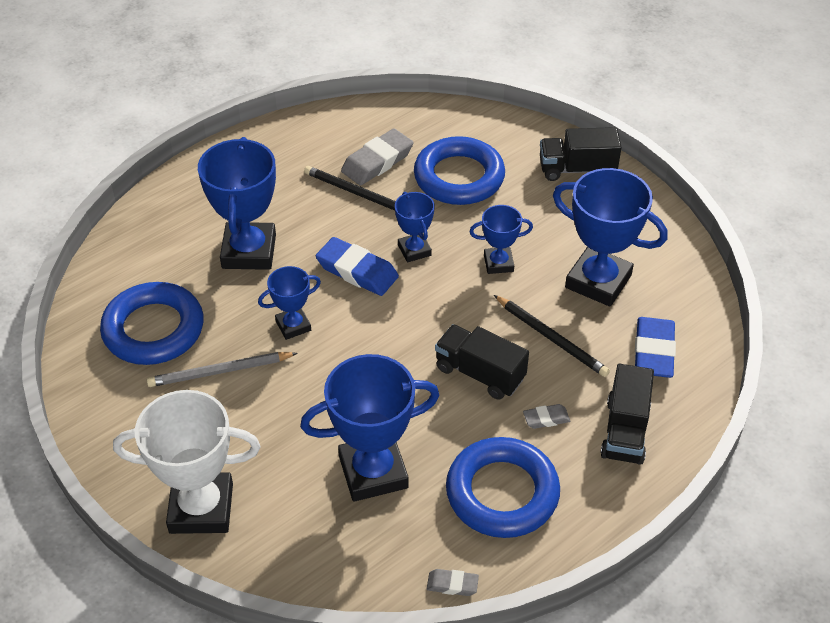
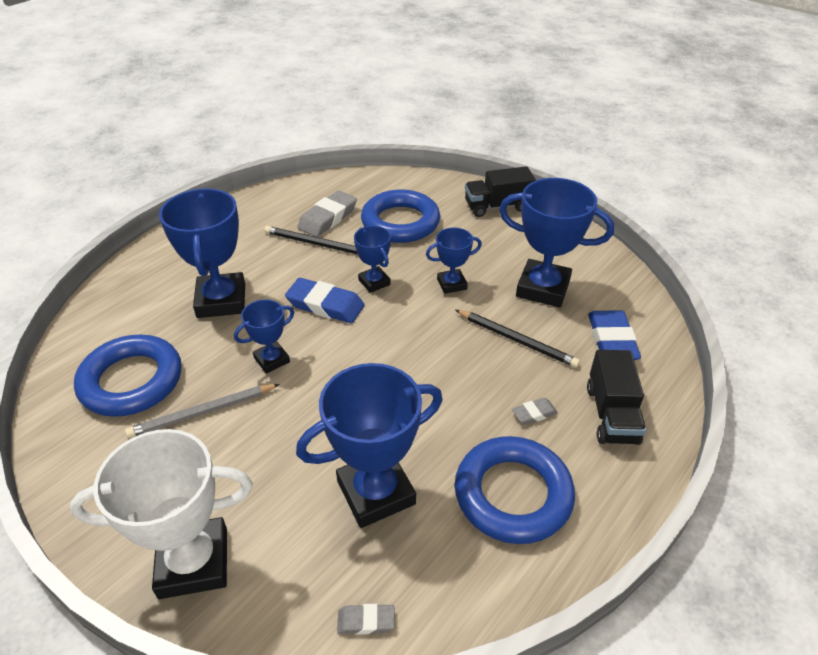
camera: 10 degrees left, 5 degrees down
(452, 584) = (488, 607): grey eraser -> grey eraser (366, 621)
(480, 373) = (459, 380): black truck -> none

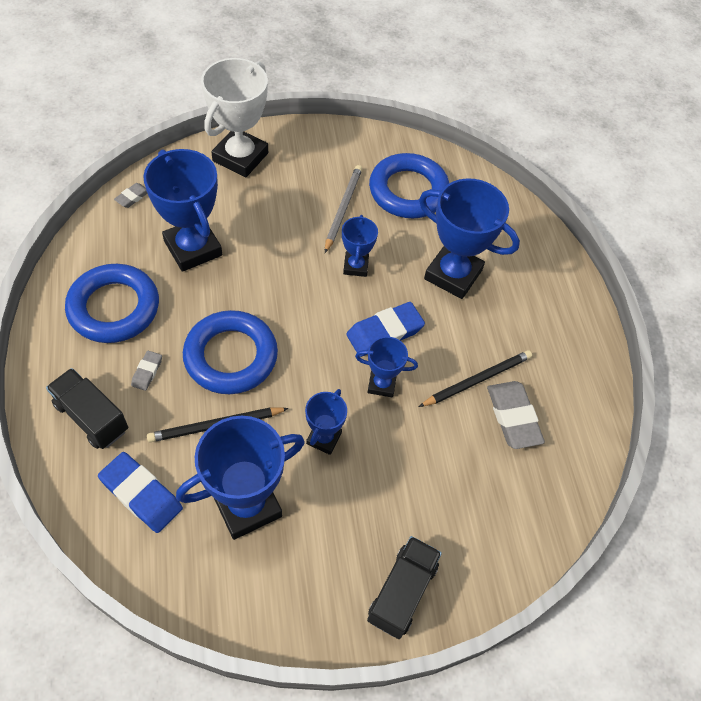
camera: 125 degrees right, 15 degrees up
(376, 492) = (193, 248): blue trophy -> blue trophy turned 45 degrees counterclockwise
(400, 222) = (453, 473): blue ring -> blue ring (231, 356)

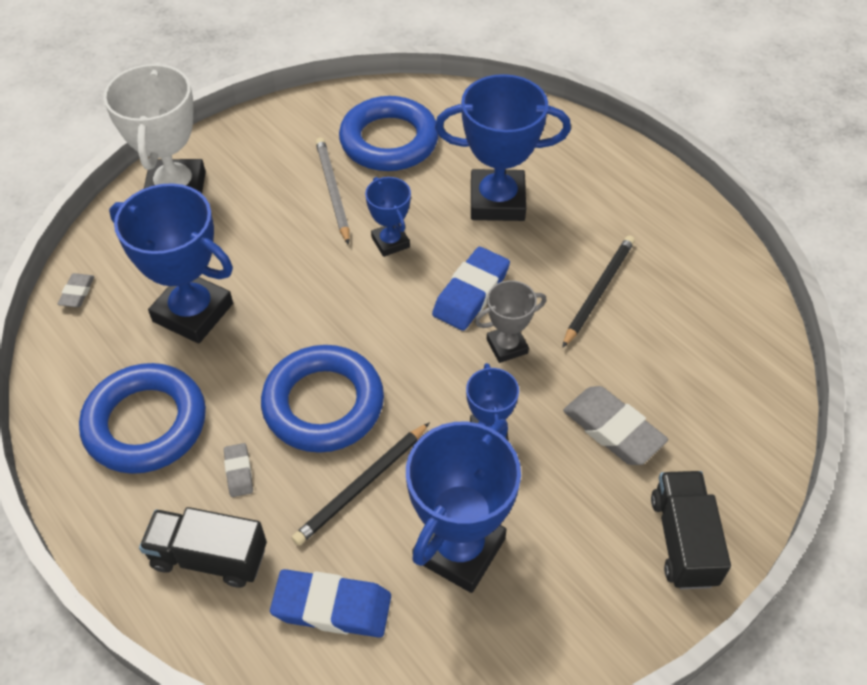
camera: 25 degrees left, 5 degrees down
(381, 384) = (507, 346): blue trophy -> grey trophy
(513, 417) = (659, 308): grey eraser -> grey eraser (613, 429)

